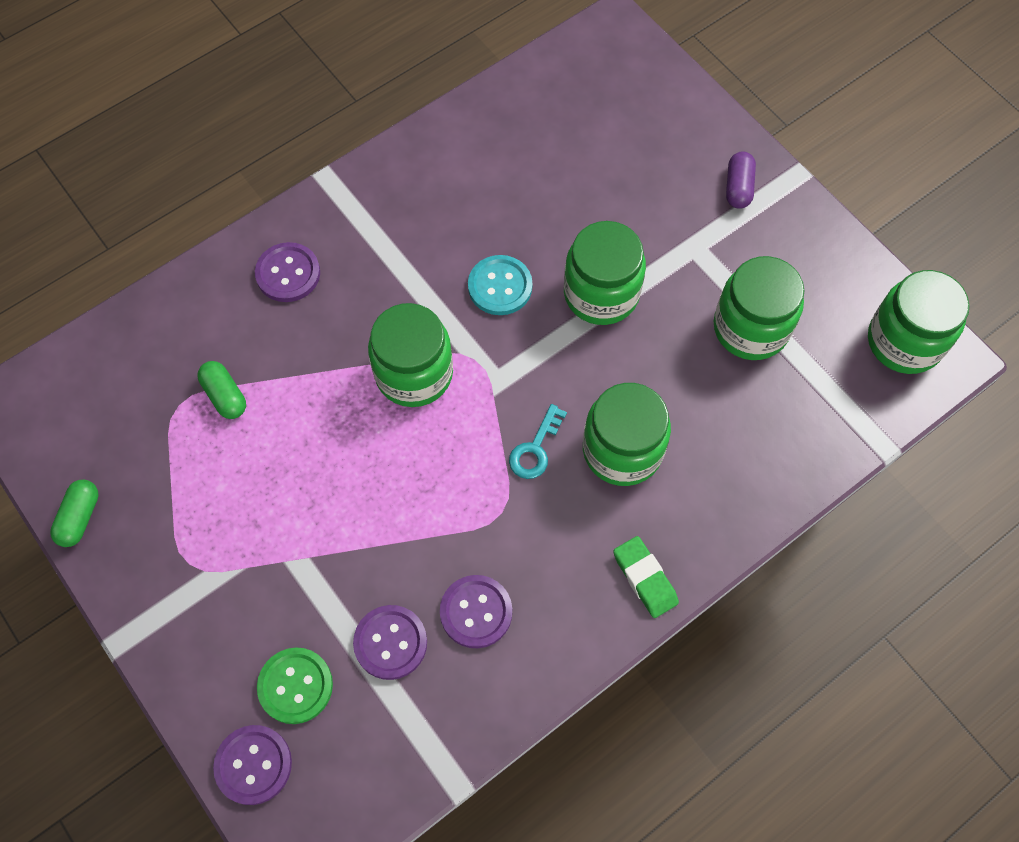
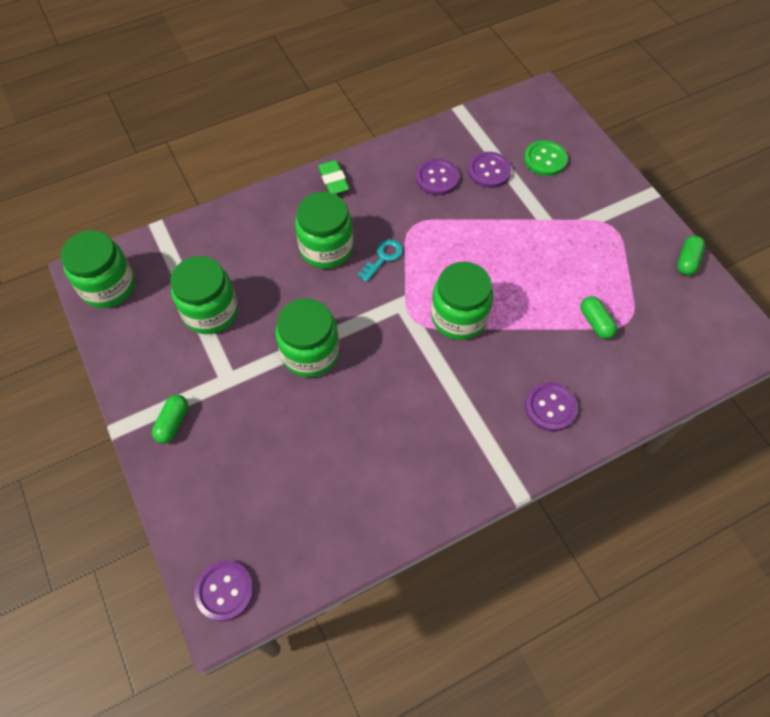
camera: 170 degrees left, 5 degrees down
(253, 765) = (568, 130): purple button -> purple button (224, 591)
(500, 286) = (385, 371): turquoise button -> none
(738, 187) = (173, 423): purple capsule -> green capsule

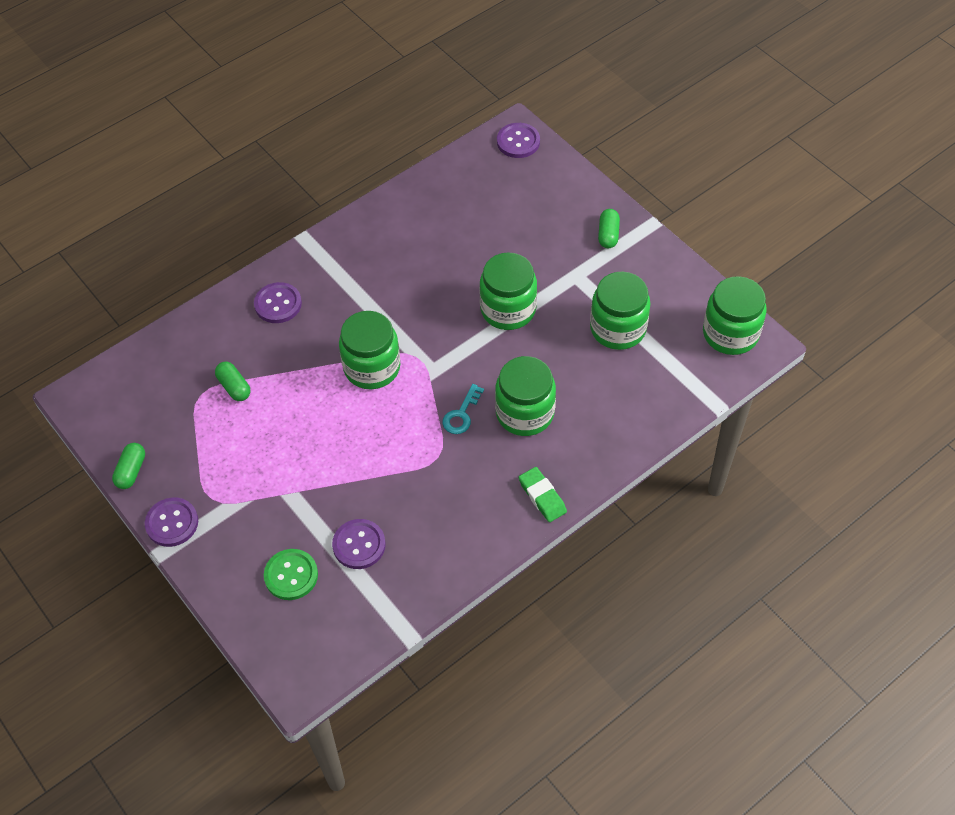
camera: 170 degrees right, 5 degrees down
(437, 178) = (420, 523): purple button -> purple button (172, 523)

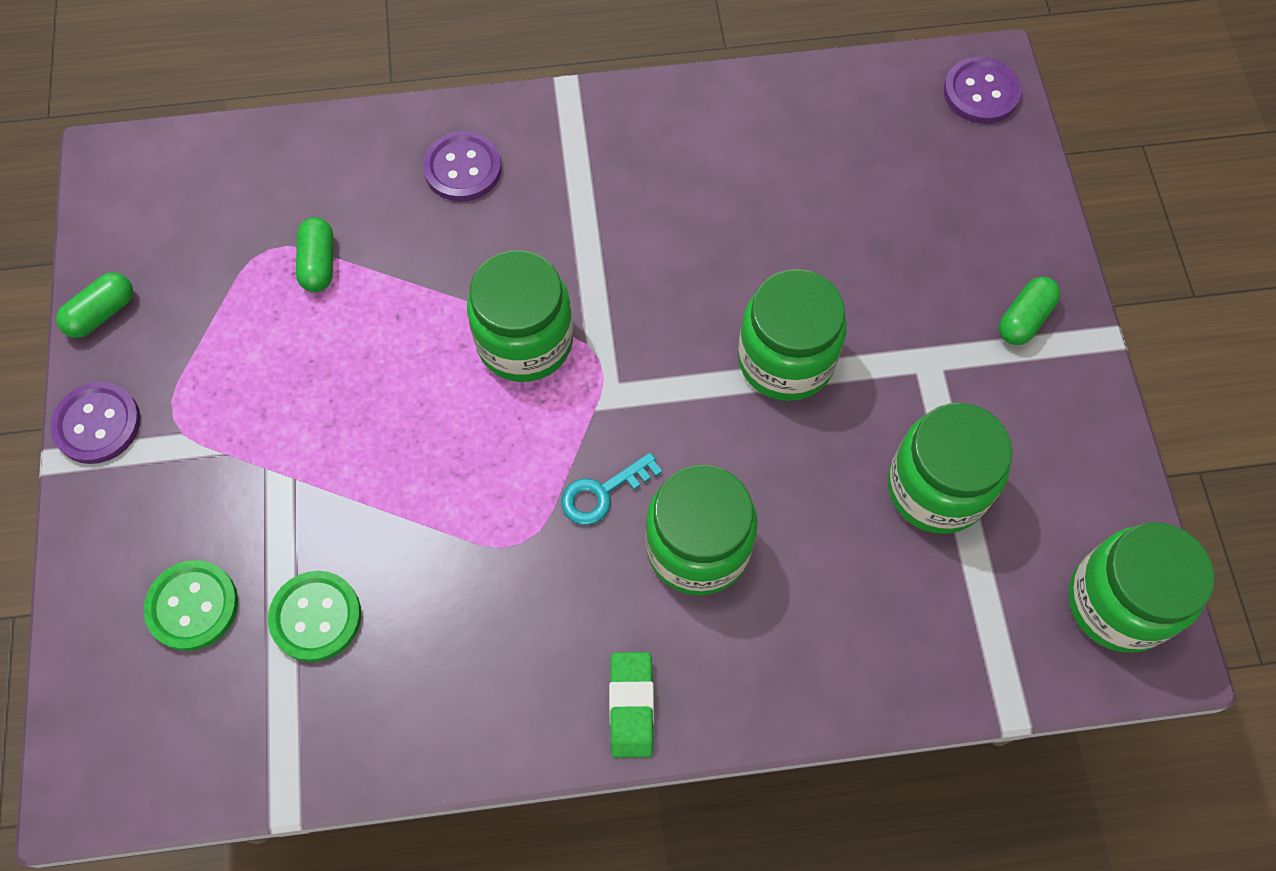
camera: 30 degrees right, 10 degrees up
(359, 545) = (316, 617): purple button -> green button

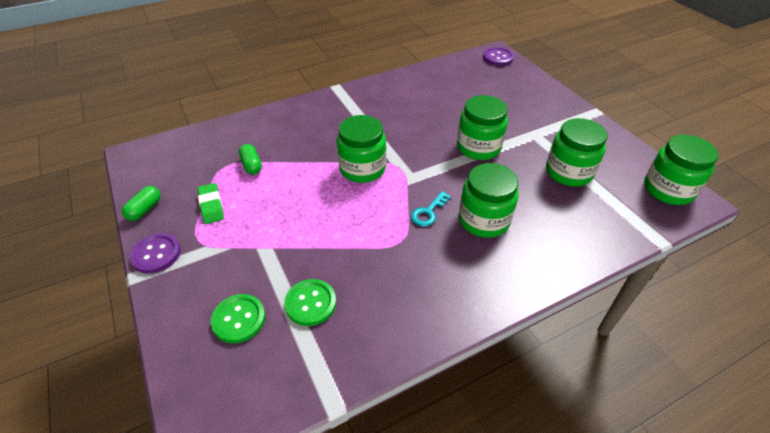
camera: 20 degrees left, 20 degrees down
(463, 168) = (304, 120): purple button -> none
(631, 706) = (492, 291): green eraser -> green eraser (211, 206)
(1024, 319) = (561, 113): green capsule -> none

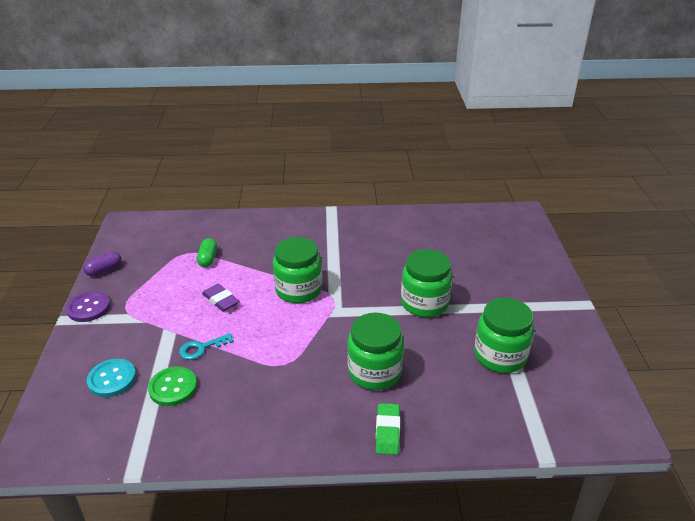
camera: 25 degrees right, 10 degrees down
(145, 209) = (104, 270): green capsule -> purple capsule
(211, 206) = (153, 283): green eraser -> green eraser (387, 431)
(239, 319) = (112, 379): green button -> turquoise button
(295, 201) = (220, 300): none -> purple eraser
(428, 212) = (328, 347): turquoise key -> turquoise key (201, 348)
(498, 58) = (519, 219): purple button -> none
(668, 190) = (600, 409): green jar -> none

